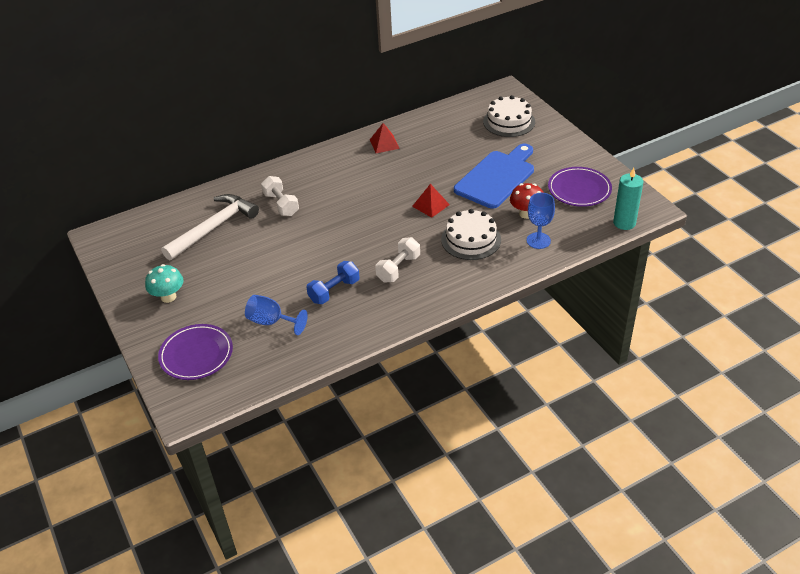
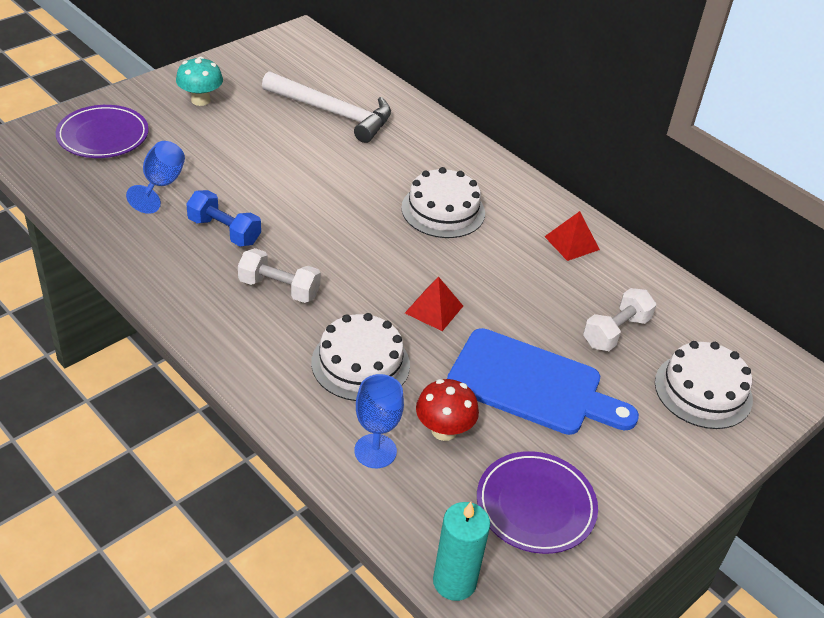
camera: 70 degrees right, 0 degrees up
(281, 204) = (395, 161): white dumbbell -> white dumbbell (616, 332)
(340, 190) = (443, 210): none -> white cake

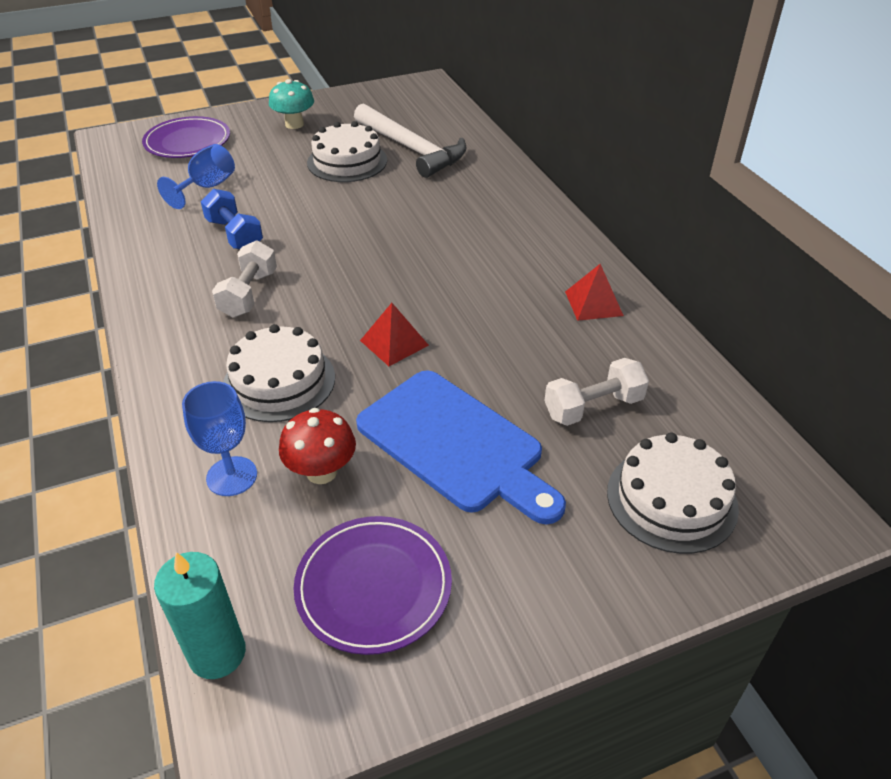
camera: 25 degrees right, 0 degrees up
(279, 288) = (249, 294): white dumbbell -> white dumbbell turned 60 degrees clockwise
(443, 210) = (466, 249): white cake -> white cake (347, 161)

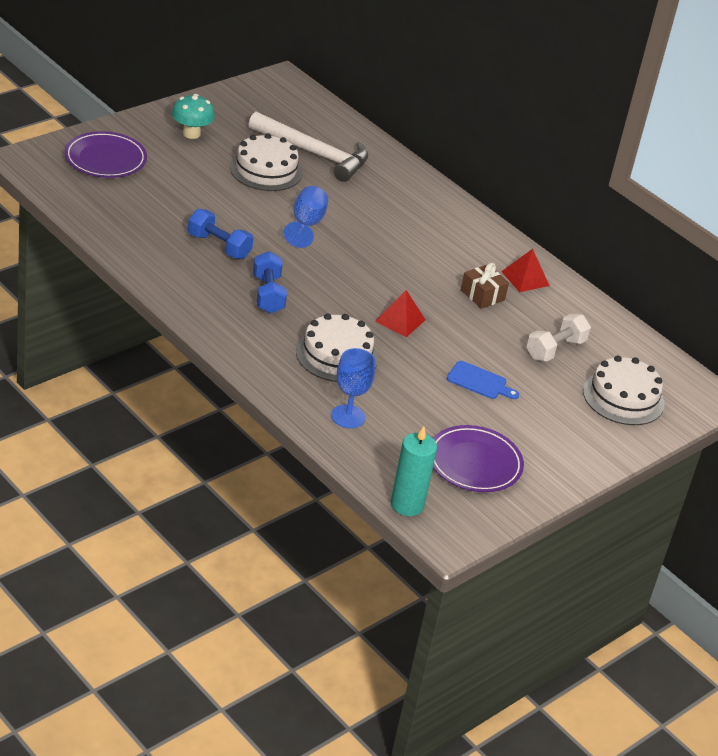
camera: 25 degrees left, 5 degrees down
(207, 187) = (161, 204): blue goblet -> blue goblet (306, 225)
(249, 294) = (268, 294): white dumbbell -> blue dumbbell
(321, 472) = (404, 407): red mushroom -> none
(455, 444) = (479, 381): blue cutting board -> blue cutting board, size x0.46
(524, 320) = (482, 295): none -> brown gift

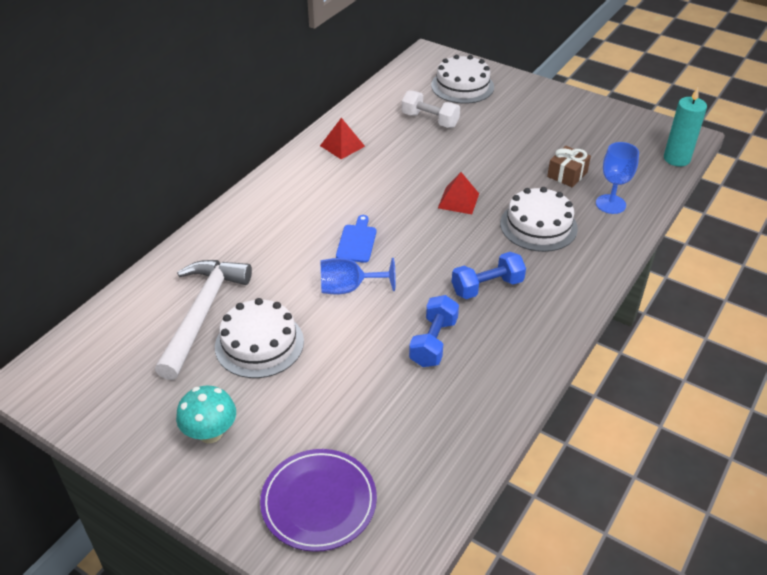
camera: 100 degrees left, 5 degrees up
(474, 463) = (600, 137): purple plate -> none
(479, 381) = (503, 148): blue cutting board -> blue cutting board (357, 241)
(482, 295) = (385, 163): brown gift -> brown gift (567, 174)

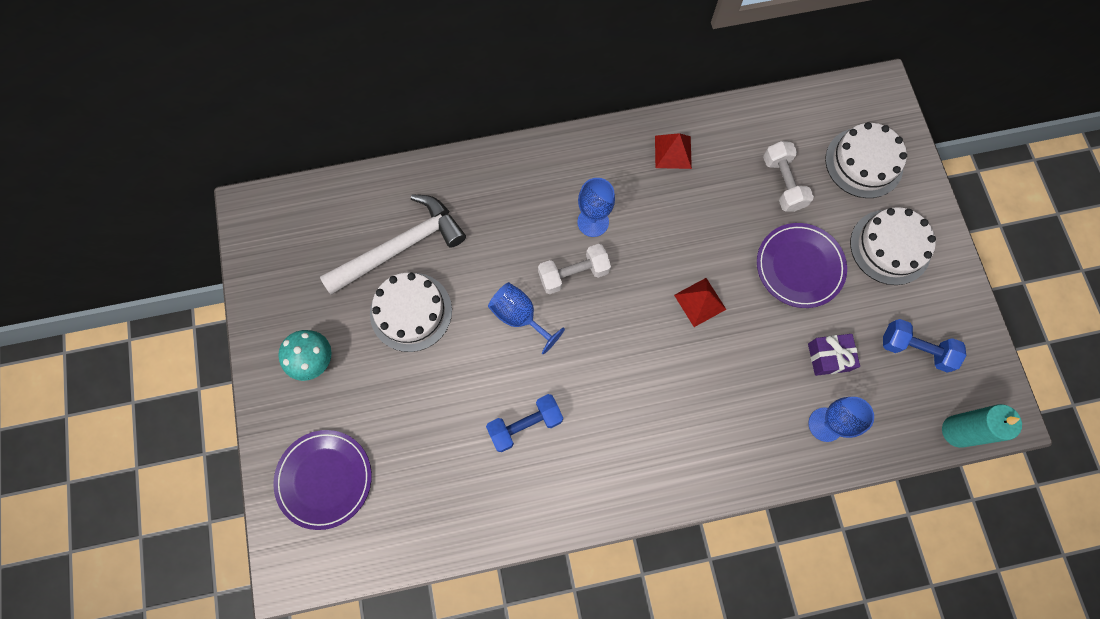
camera: 45 degrees right, 30 degrees up
(334, 208) = (593, 222): none -> blue goblet
(357, 241) = (573, 274): blue cutting board -> white dumbbell
(487, 287) = (620, 412): blue dumbbell -> blue dumbbell (915, 349)
(492, 148) = (799, 267): none -> purple plate
(538, 226) = (734, 390): white cake -> white cake (890, 247)
(567, 174) = (828, 357): brown gift -> purple gift

